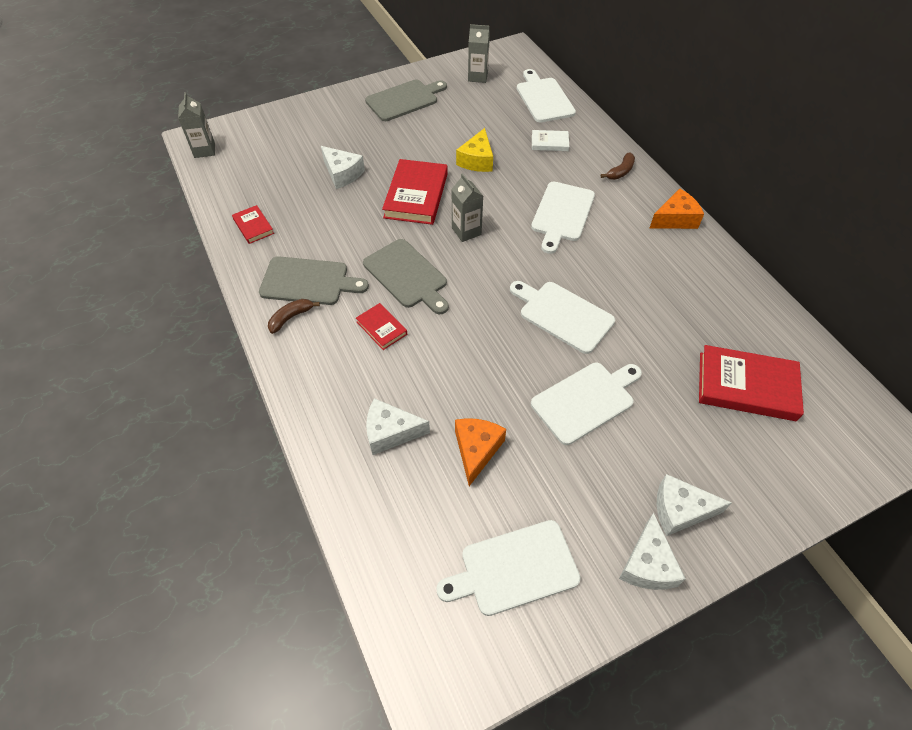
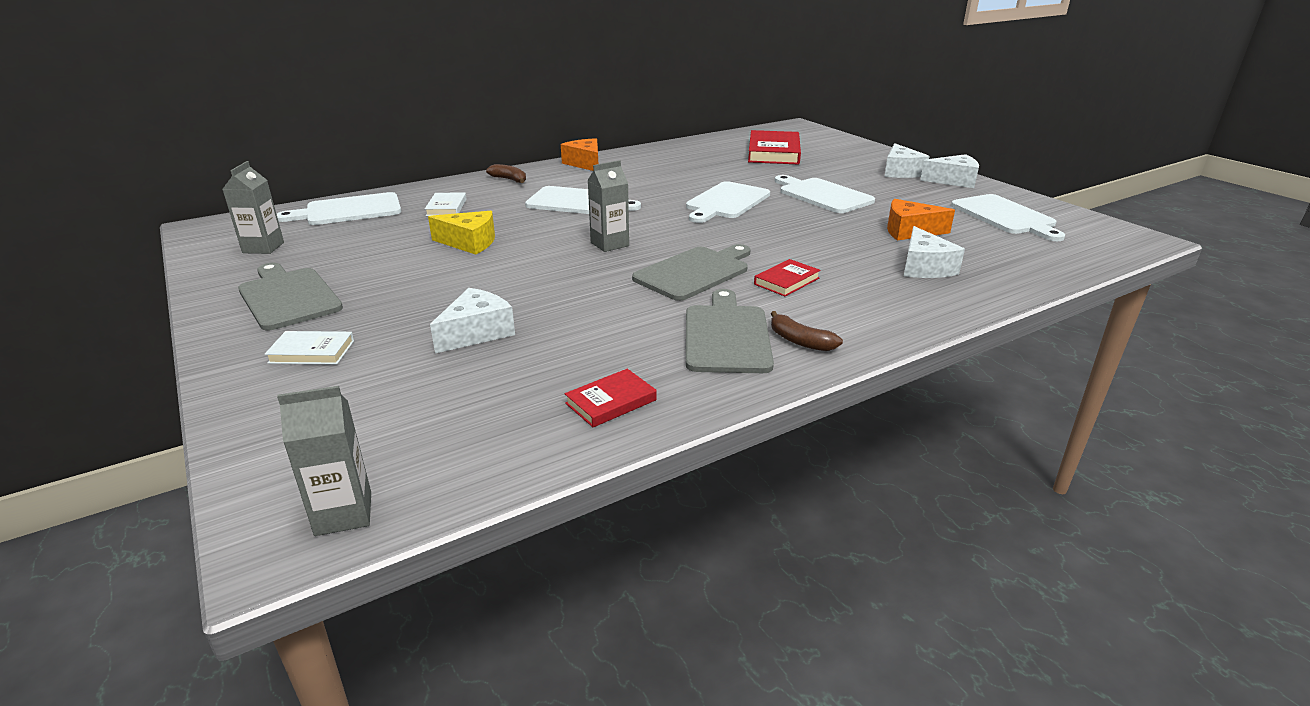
camera: 95 degrees left, 25 degrees down
(337, 119) = (312, 352): none -> white book
(416, 195) = (538, 275): red book -> none

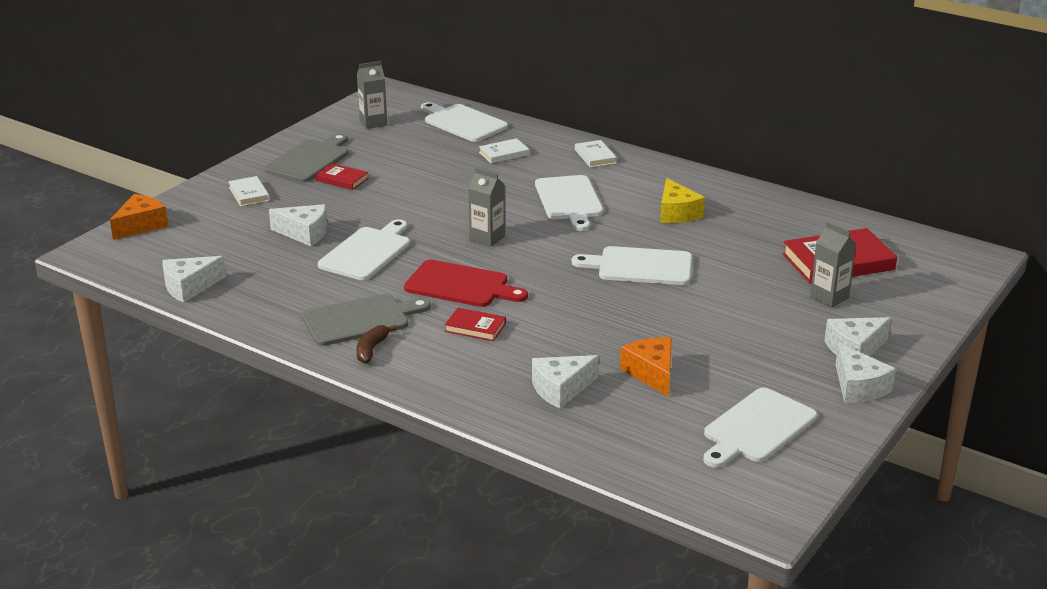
camera: 65 degrees right, 0 degrees up
(343, 514) = (113, 259): grey carton -> grey carton (829, 297)
(469, 243) = (442, 185): yellow cheese -> yellow cheese (677, 213)
(509, 179) = (595, 156): brown banana -> white book
(527, 446) = (189, 287): none -> white cheese
(585, 163) = (678, 175): orange cheese -> orange cheese (141, 225)
(611, 402) = (248, 299): red book -> red book (342, 179)
(694, 272) = (460, 285): grey cutting board -> red cutting board
(822, 195) = (715, 313): white cutting board -> white cutting board (367, 252)

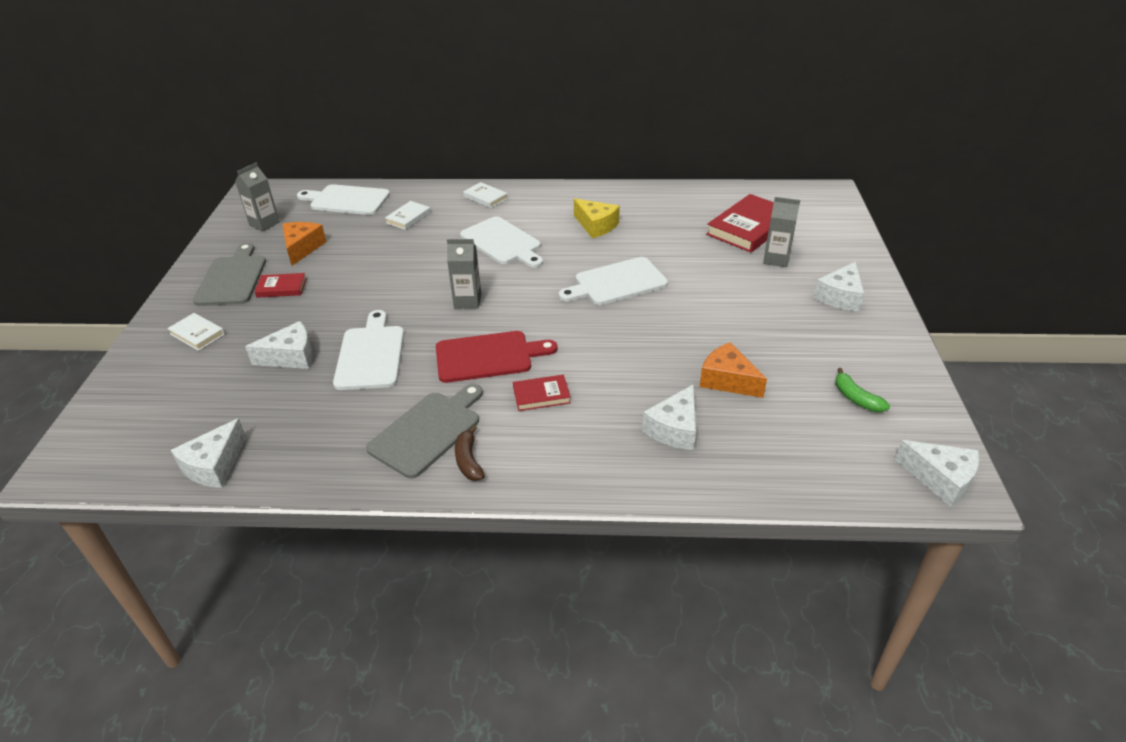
camera: 30 degrees left, 10 degrees up
(141, 225) = (100, 412): orange cheese -> orange cheese (302, 248)
(757, 428) = (856, 398): white cutting board -> green banana
(858, 387) = (879, 329): white cheese -> white cheese (940, 479)

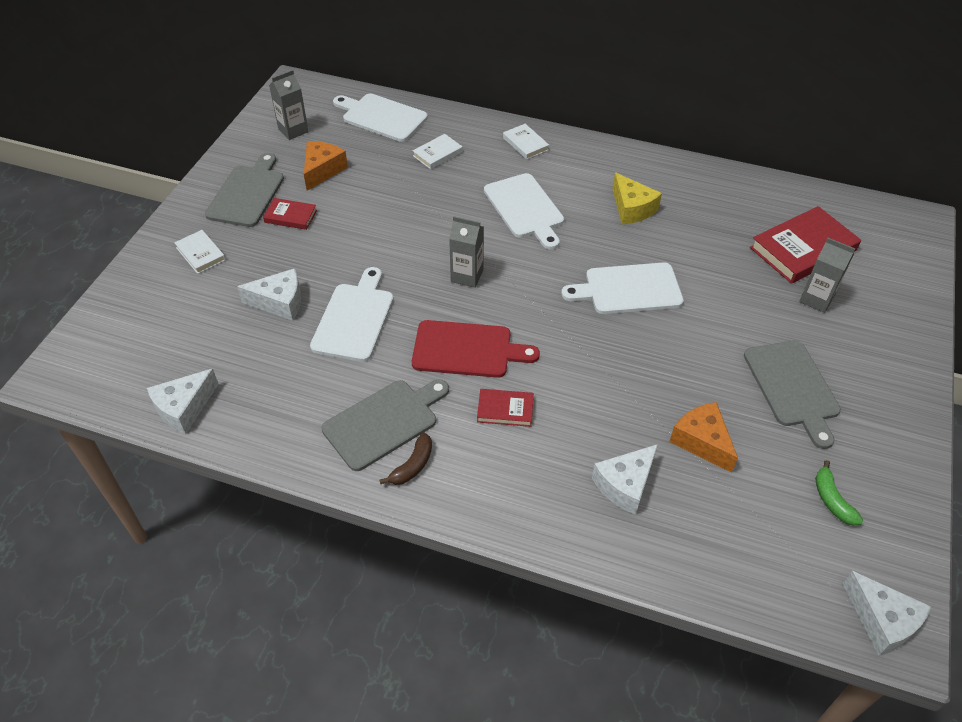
camera: 15 degrees right, 10 degrees up
(468, 460) = (412, 466): brown banana -> brown banana turned 150 degrees counterclockwise
(785, 324) = (792, 387): none -> grey cutting board
(840, 297) = (869, 367): white cheese -> none

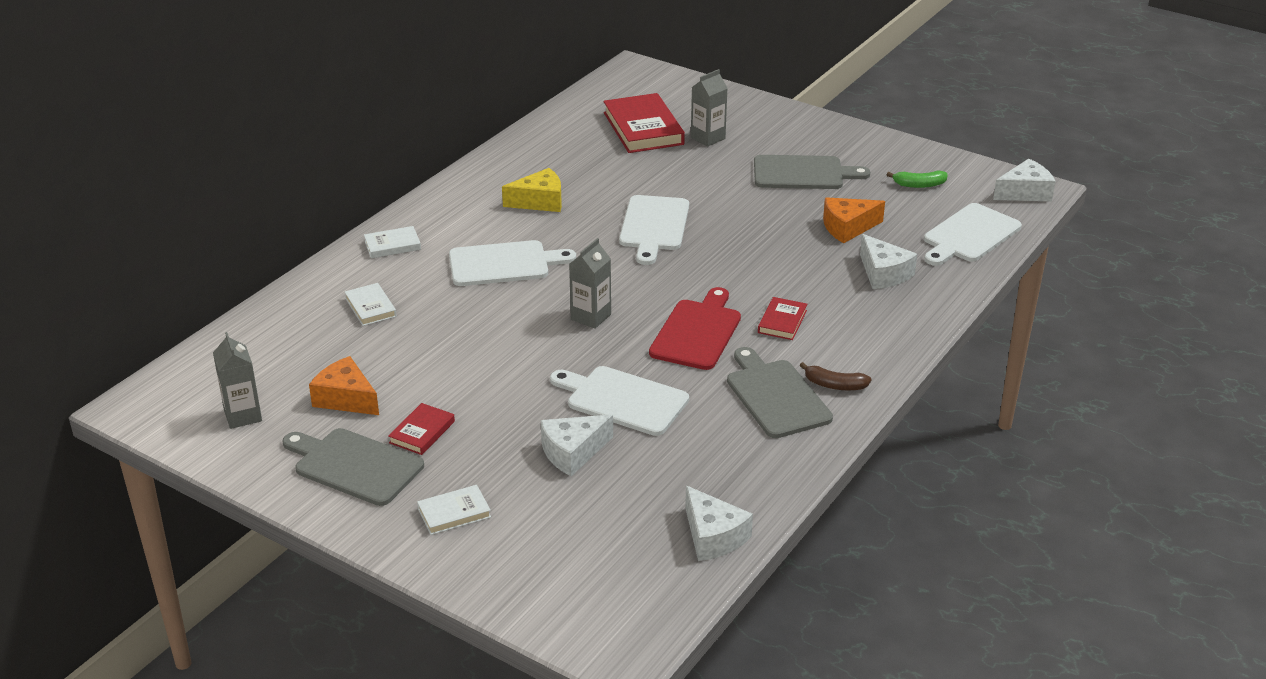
camera: 75 degrees left, 15 degrees down
(279, 302) = (573, 452): white cheese -> white cheese turned 135 degrees counterclockwise
(382, 117) = (266, 339): white cutting board -> white cutting board (969, 235)
(412, 466) = (834, 385): brown banana -> brown banana turned 150 degrees clockwise

